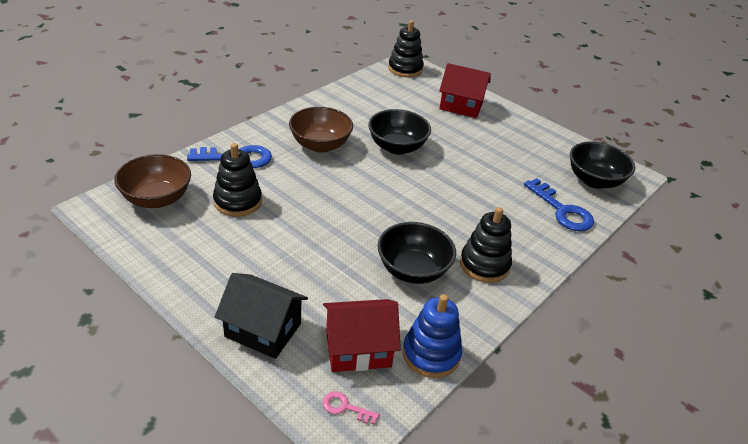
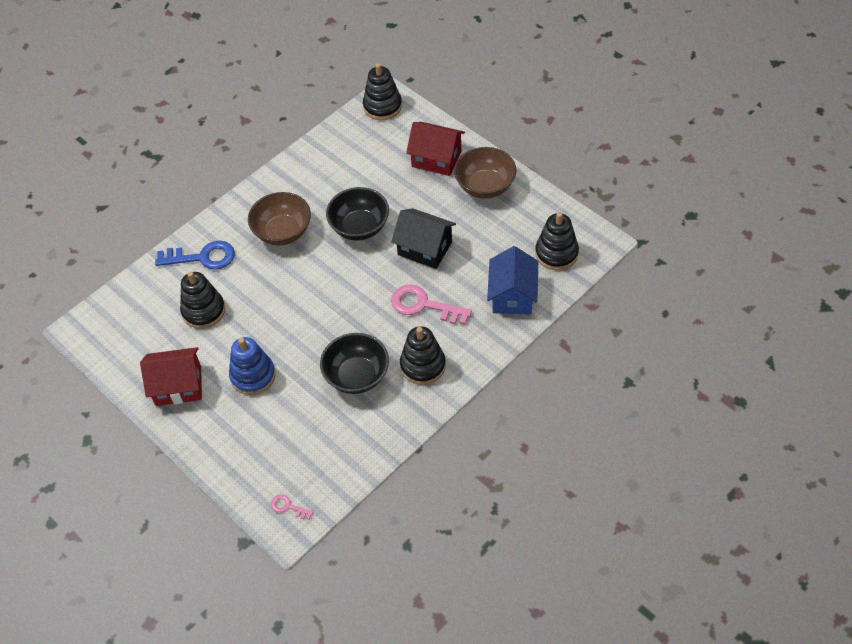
camera: 10 degrees right, 15 degrees up
(157, 199) = (131, 314): brown bowl -> brown bowl (485, 186)
(263, 330) = (226, 443): black house -> black house (425, 248)
(358, 349) = (302, 456): red house -> red house (178, 386)
(431, 354) = (361, 458): blue stacking toy -> blue stacking toy (253, 376)
(473, 212) = (424, 305): none -> pink key
(562, 210) = (512, 295): blue key -> blue house
(594, 180) = (556, 253): black bowl -> black stacking toy

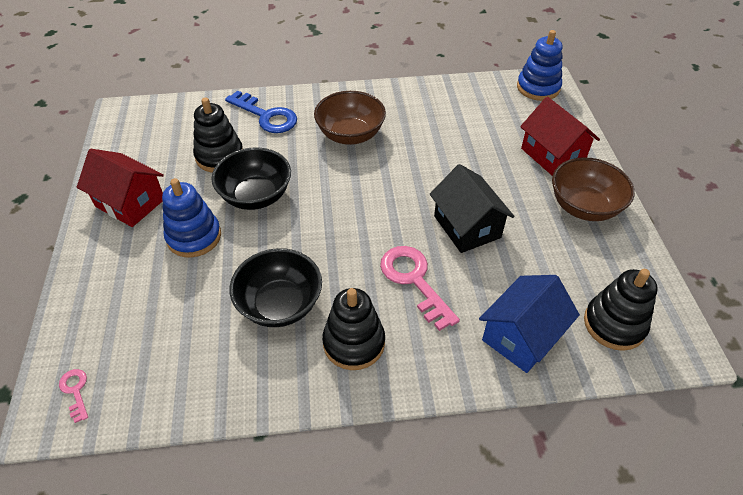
camera: 35 degrees right, 5 degrees down
(359, 227) = (422, 170): black bowl -> black bowl (256, 196)
(382, 106) = (538, 88): black stacking toy -> blue stacking toy

